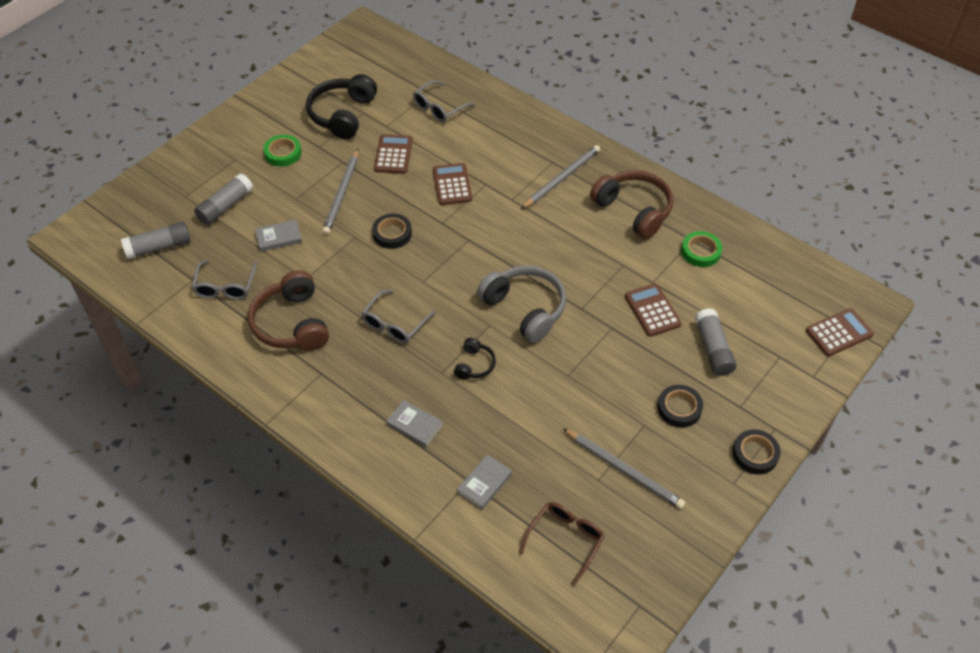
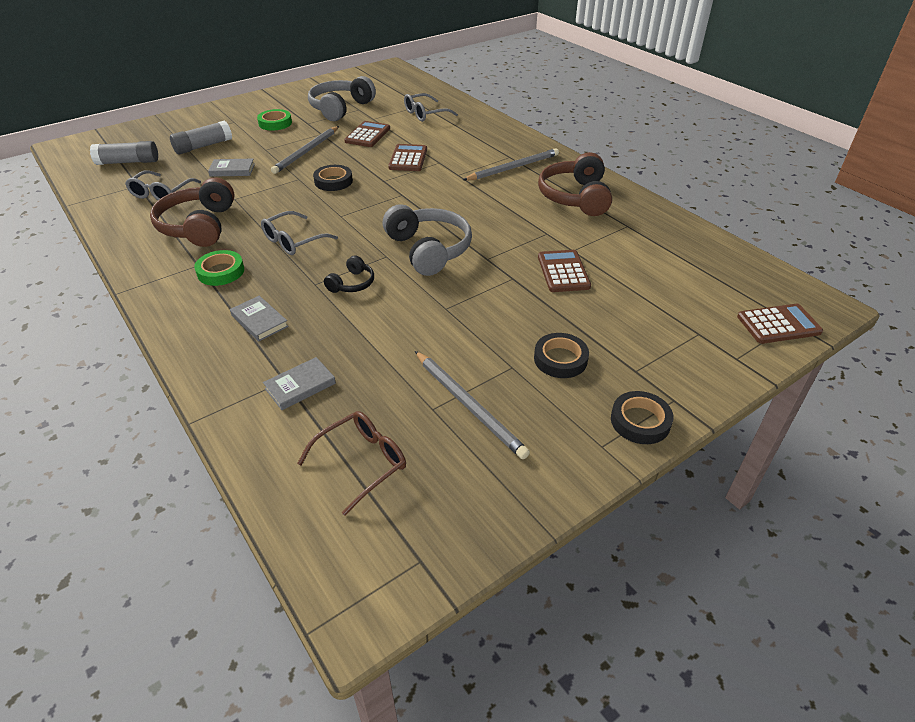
camera: 15 degrees right, 10 degrees down
(342, 114) = (340, 108): black headphones -> grey headphones
(634, 210) = (575, 197): brown headphones -> brown headphones turned 150 degrees counterclockwise
(700, 252) = (634, 235): green tape -> green tape (221, 272)
(713, 349) = (620, 314): grey glue stick -> none

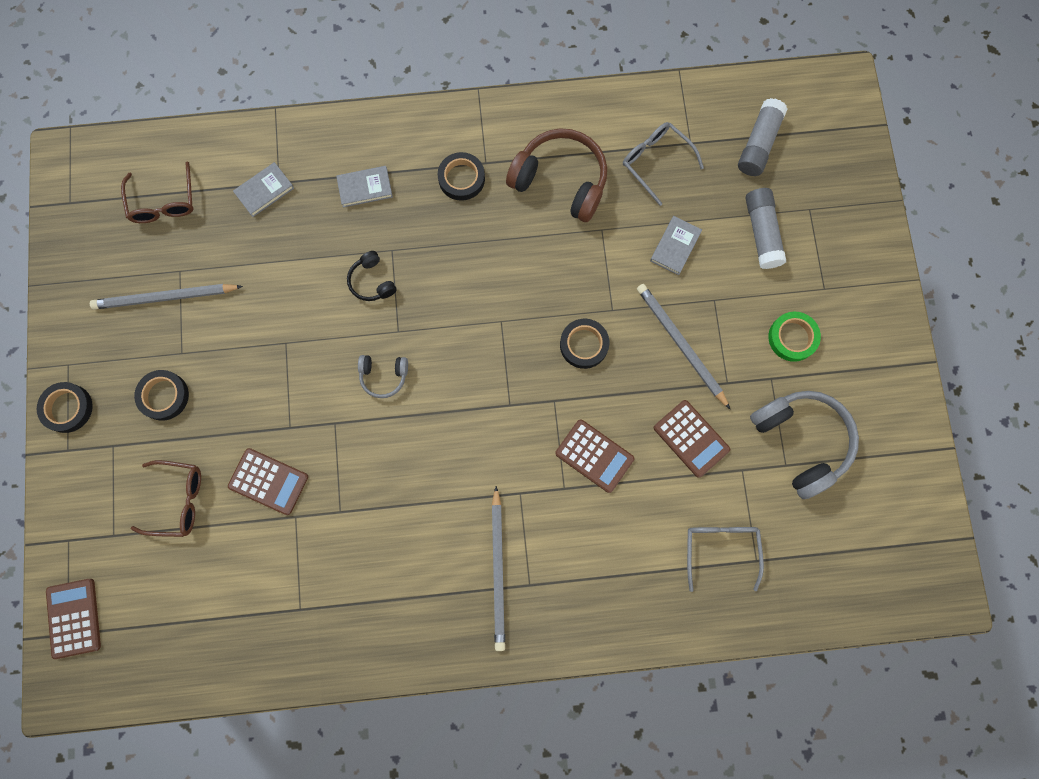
camera: 120 degrees right, 35 degrees up
(221, 272) = (461, 178): green tape -> black tape
(293, 241) = (478, 258): grey glasses -> none
(300, 386) = (264, 191): grey book -> grey book turned 60 degrees clockwise
(429, 250) = (383, 376): grey headphones -> grey headphones, size x0.50
(575, 197) = (389, 596): brown headphones -> none
(630, 311) = (177, 500): none -> brown glasses
(778, 324) = (74, 618): brown calculator -> brown calculator turned 150 degrees clockwise

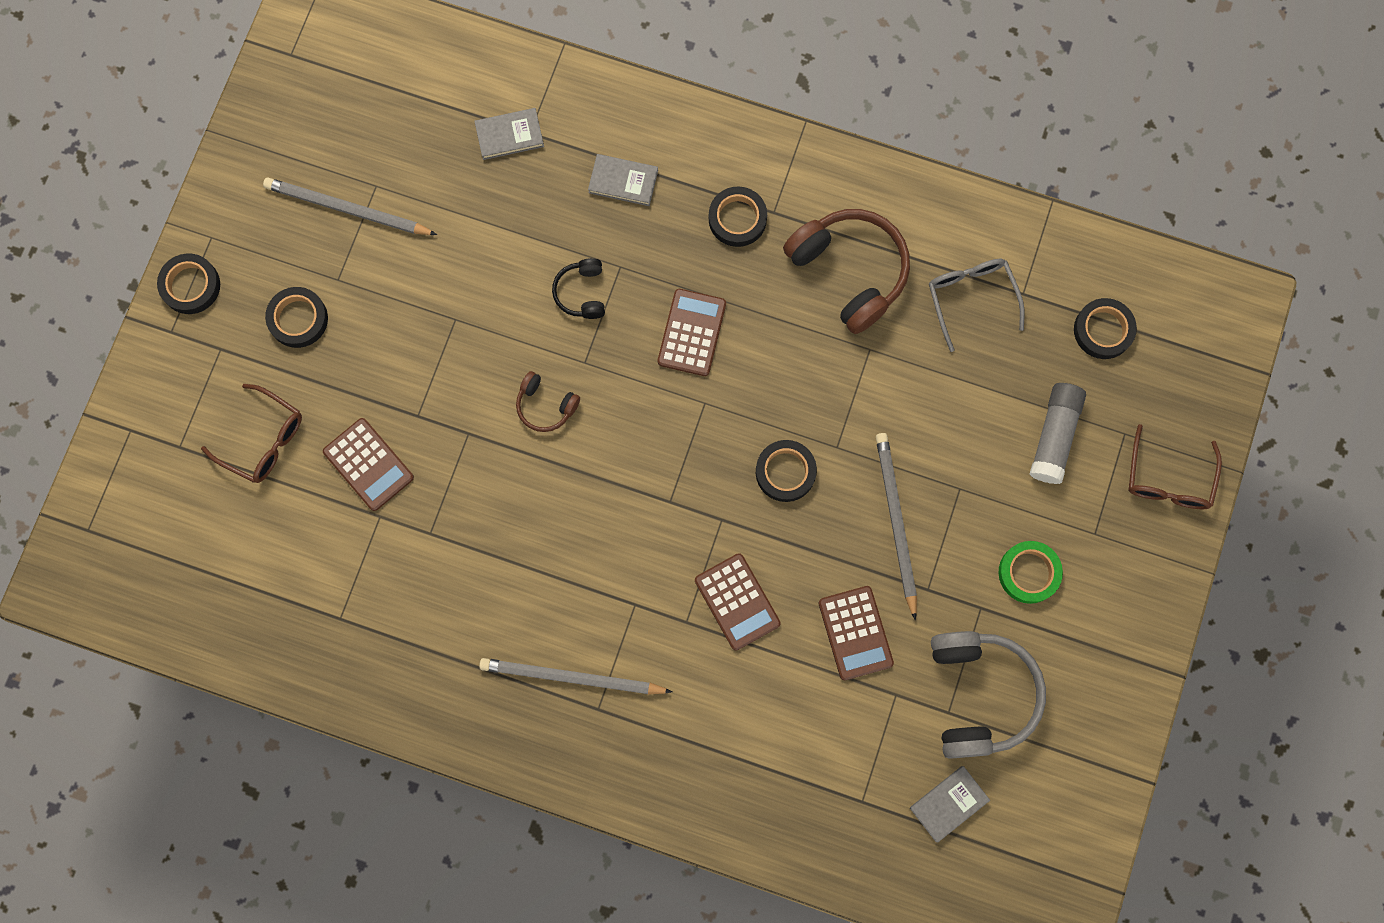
camera: 25 degrees right, 0 degrees up
(74, 618) = (101, 516): brown calculator -> brown calculator (692, 333)
(163, 202) = (393, 99): brown glasses -> brown glasses (1168, 479)
(383, 376) = (545, 406): grey headphones -> brown headphones
(498, 570) = (571, 677): grey pencil -> grey pencil turned 75 degrees clockwise
(675, 246) = (945, 407): grey book -> grey book (948, 804)
(720, 549) = (828, 770): grey glasses -> none
(758, 144) = (1103, 330): grey glue stick -> black tape

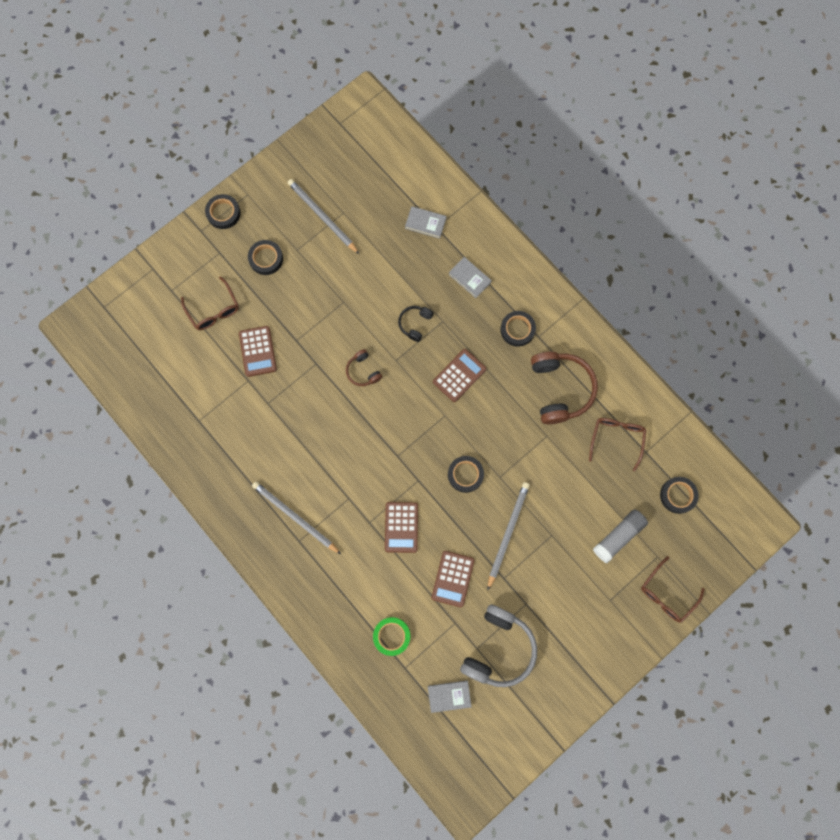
camera: 30 degrees right, 0 degrees up
(971, 298) = (616, 439): grey glasses -> brown glasses
(1029, 573) = (562, 600): green tape -> green tape (391, 636)

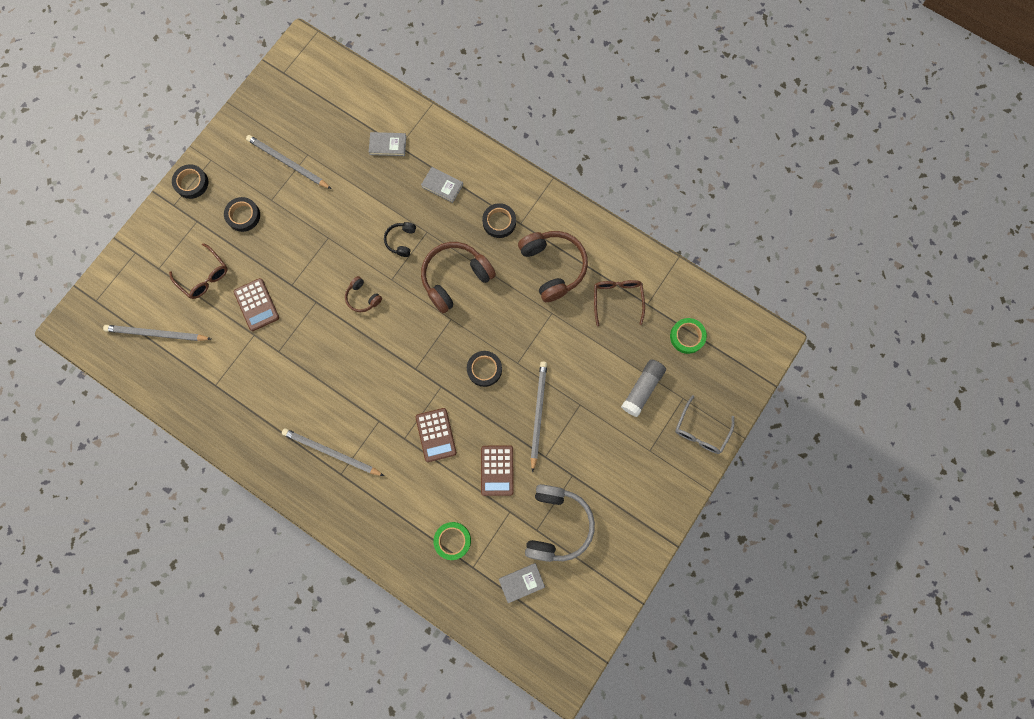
camera: 15 degrees left, 0 degrees up
(155, 355) = (157, 334): none -> grey pencil
(459, 375) = (455, 278): brown calculator -> brown headphones
(666, 594) = (700, 430): brown glasses -> grey glasses
(678, 495) = (687, 336): black tape -> green tape

